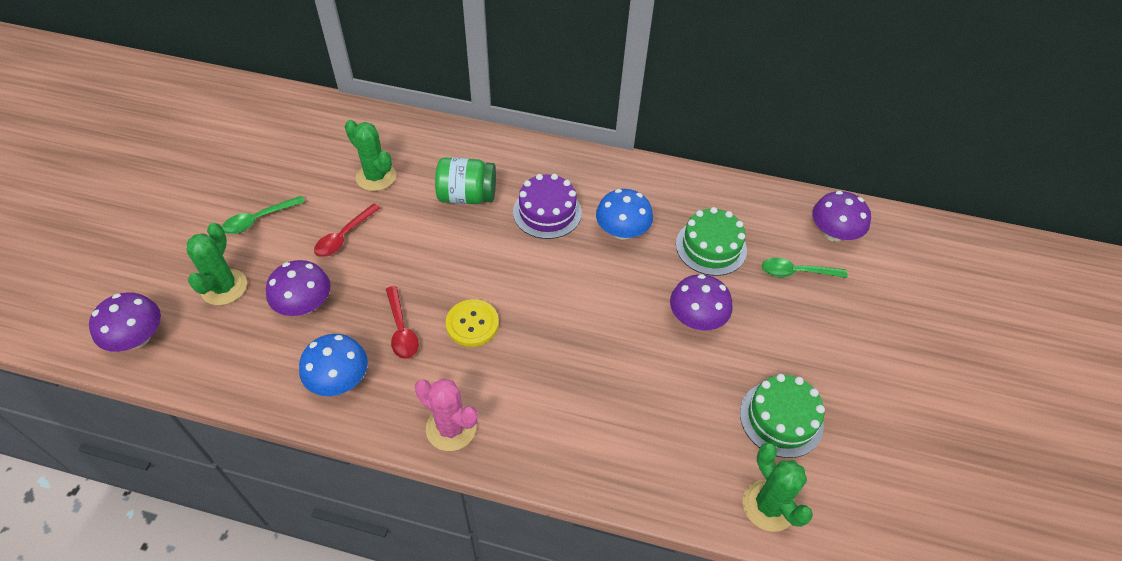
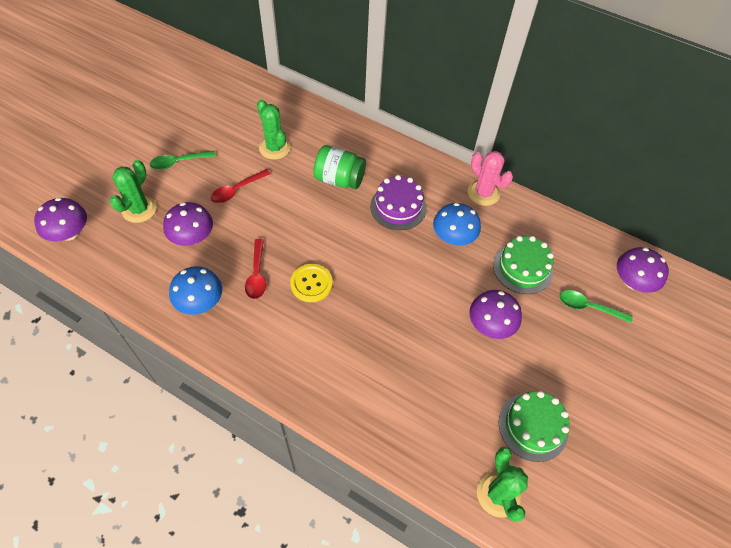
camera: 15 degrees right, 5 degrees up
(451, 428) = (270, 361): pink cactus -> pink cactus (483, 193)

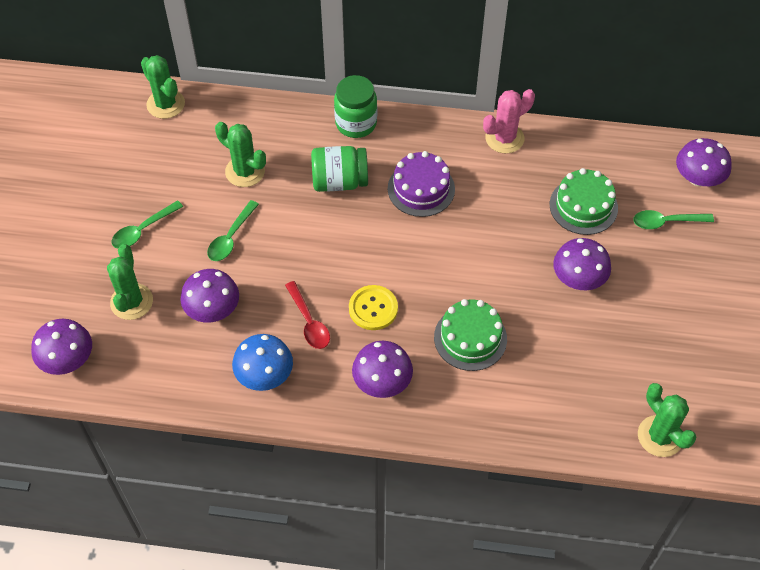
camera: 20 degrees left, 0 degrees up
(237, 190) = (231, 237): red spoon -> green spoon
(247, 84) = (165, 104): none -> green cactus
(286, 344) = (382, 381): none -> purple mushroom
(374, 143) = (356, 123): none -> green jar
(453, 237) = (496, 200): blue mushroom -> none
(483, 193) = (504, 138): pink cactus -> pink cactus turned 60 degrees counterclockwise
(533, 426) = (664, 361): green cake -> green cake (470, 338)

